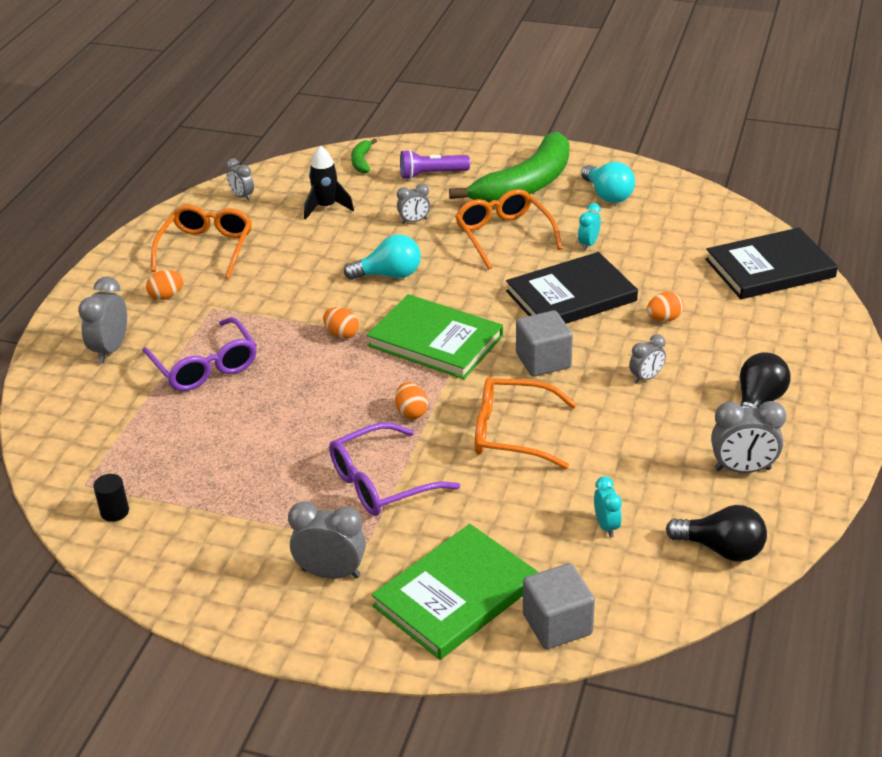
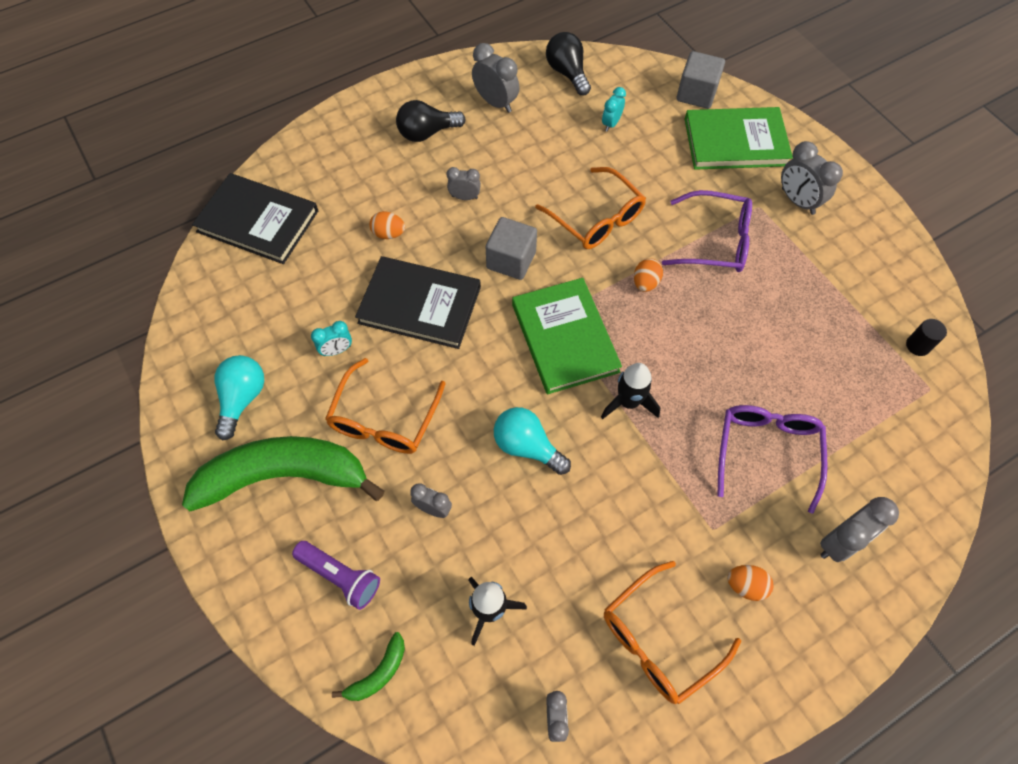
camera: 140 degrees left, 25 degrees up
(341, 334) = (628, 402): orange egg -> black rocket

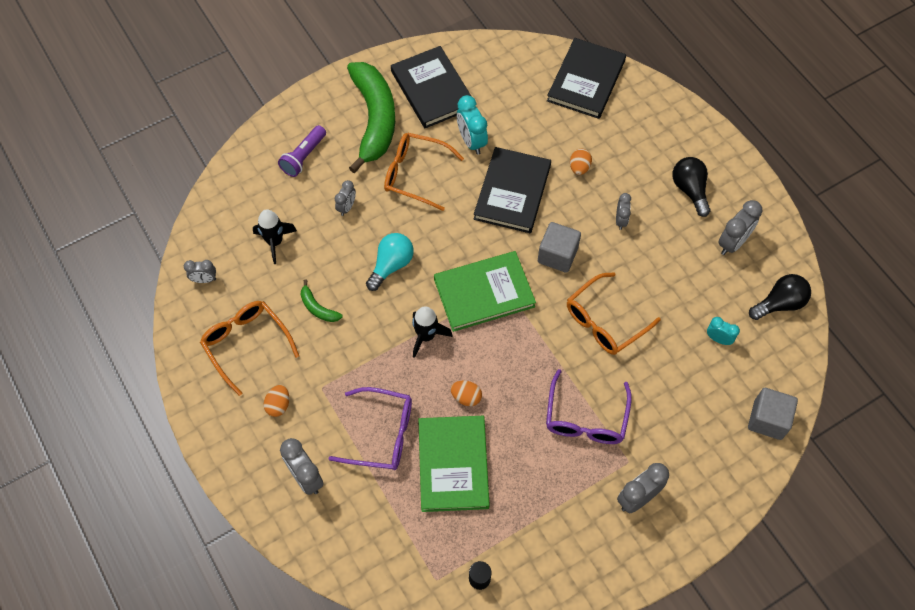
camera: 90 degrees right, 0 degrees up
(242, 399) = (432, 89): turquoise light bulb -> black book
(337, 350) = (471, 141): turquoise clock -> turquoise clock, size x1.64
(378, 673) = (241, 181): green banana -> green banana (318, 308)
(645, 283) = (539, 356): orange egg -> orange egg (466, 397)
(735, 142) = (707, 450): green book -> green book (453, 464)

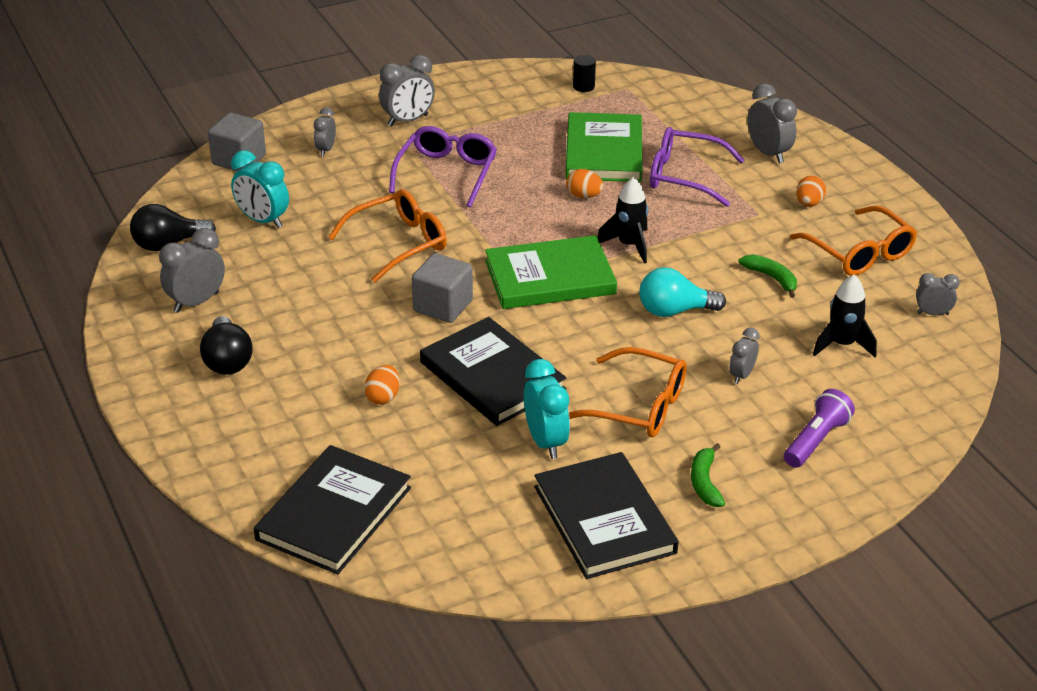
camera: 175 degrees left, 25 degrees down
(374, 120) = (705, 482): green banana -> green banana, size x0.40
(391, 265) = (674, 311): turquoise light bulb -> turquoise light bulb turned 45 degrees clockwise
(512, 192) = (492, 376): black book -> black book turned 60 degrees counterclockwise
(620, 220) = (342, 335): grey clock -> grey clock (326, 150)
(718, 339) = (263, 220): turquoise clock -> turquoise clock, size x1.64

